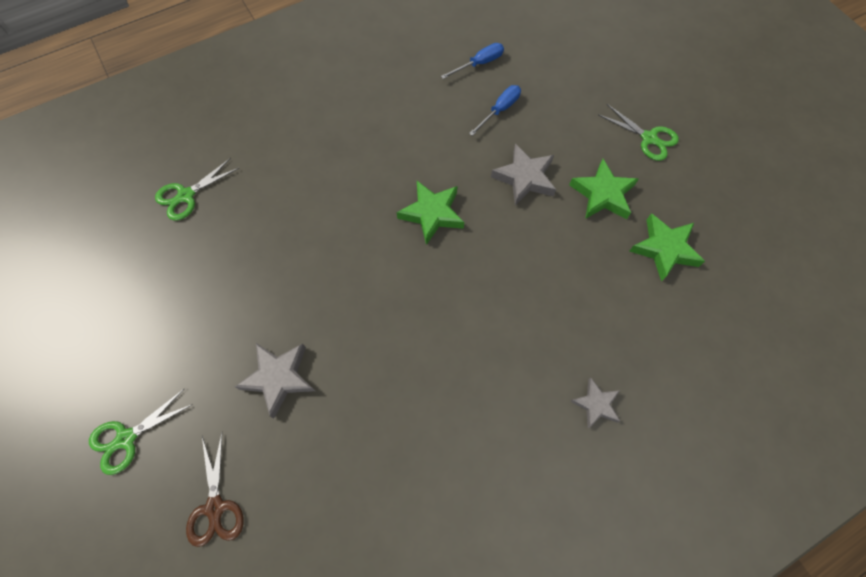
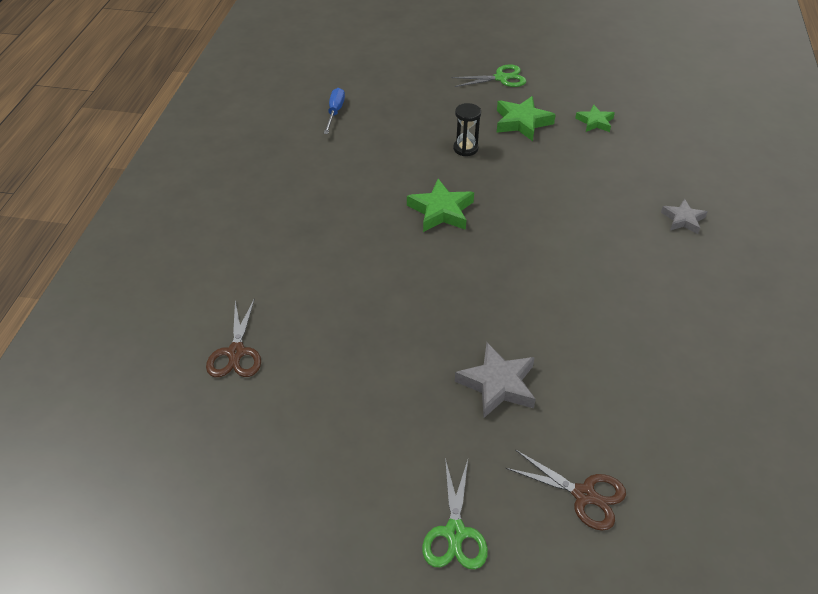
camera: 50 degrees left, 20 degrees down
(186, 195) = (236, 353): green scissors -> brown scissors
(499, 110) = (391, 126): blue screwdriver -> none
(524, 178) = (465, 148): grey star -> black hourglass
(664, 249) = (595, 122): green star -> green star, size x0.64

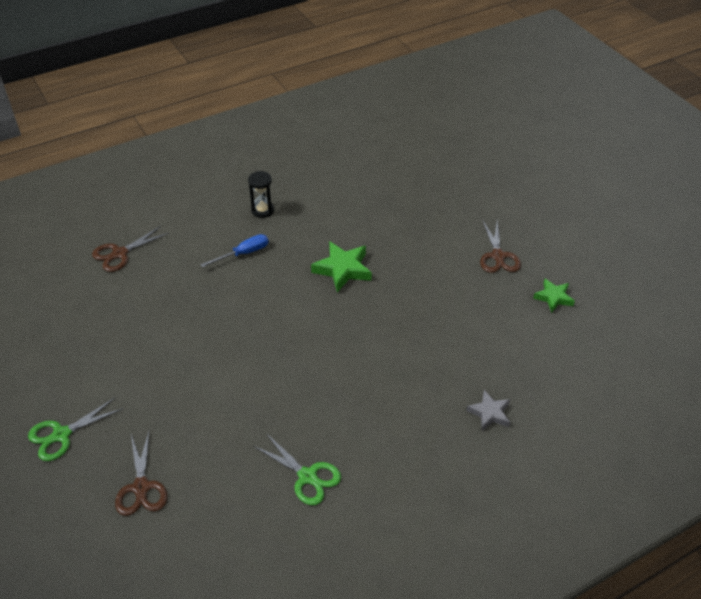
camera: 50 degrees right, 0 degrees up
(335, 112) = (387, 158): blue screwdriver -> blue screwdriver (243, 253)
(465, 148) = (427, 243): black hourglass -> black hourglass (262, 210)
(498, 384) = (201, 391): grey star -> none
(501, 78) = (540, 215): green scissors -> green scissors (307, 476)
(522, 122) = (498, 256): green star -> brown scissors

